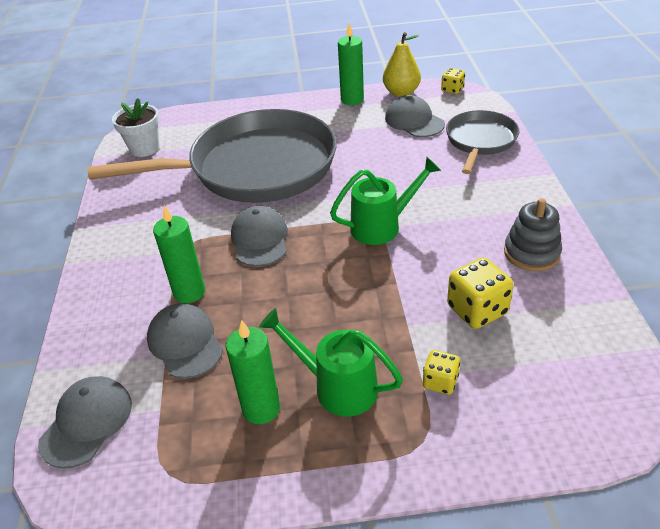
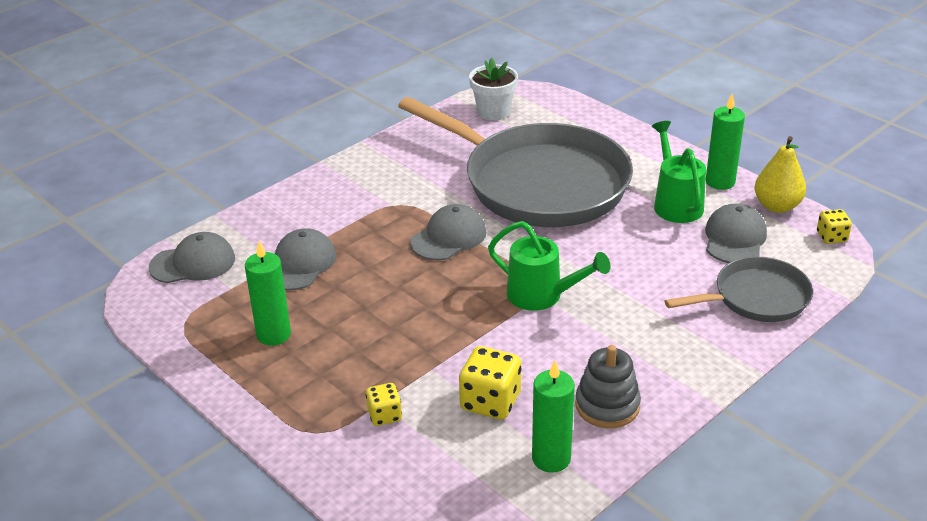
camera: 50 degrees right, 5 degrees down
(189, 292) = (352, 236): green candle -> green candle (551, 458)
(337, 386) = (328, 362): green watering can -> green watering can (675, 203)

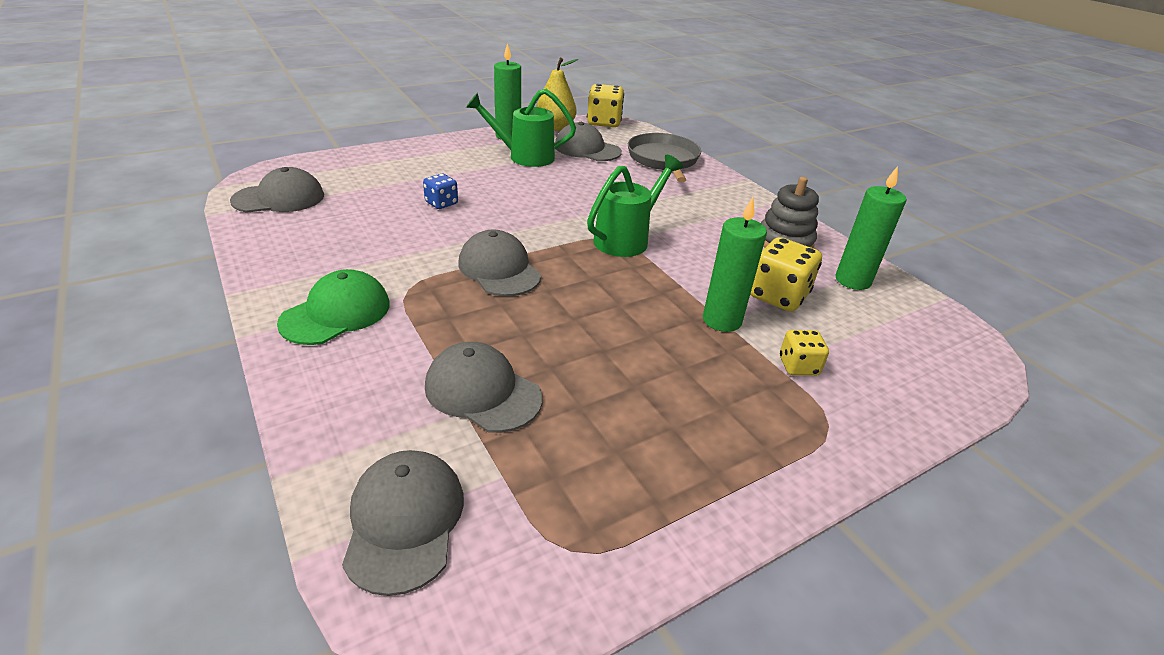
camera: 80 degrees left, 0 degrees up
(273, 335) = (632, 440): green candle -> green candle (722, 320)
(358, 185) = (336, 313): none -> green cap
(493, 112) = (279, 198): white flower pot -> grey cap
(538, 183) = (441, 203): grey pan -> blue dice
(831, 237) = (604, 122): yellow dice -> yellow dice, size x1.69

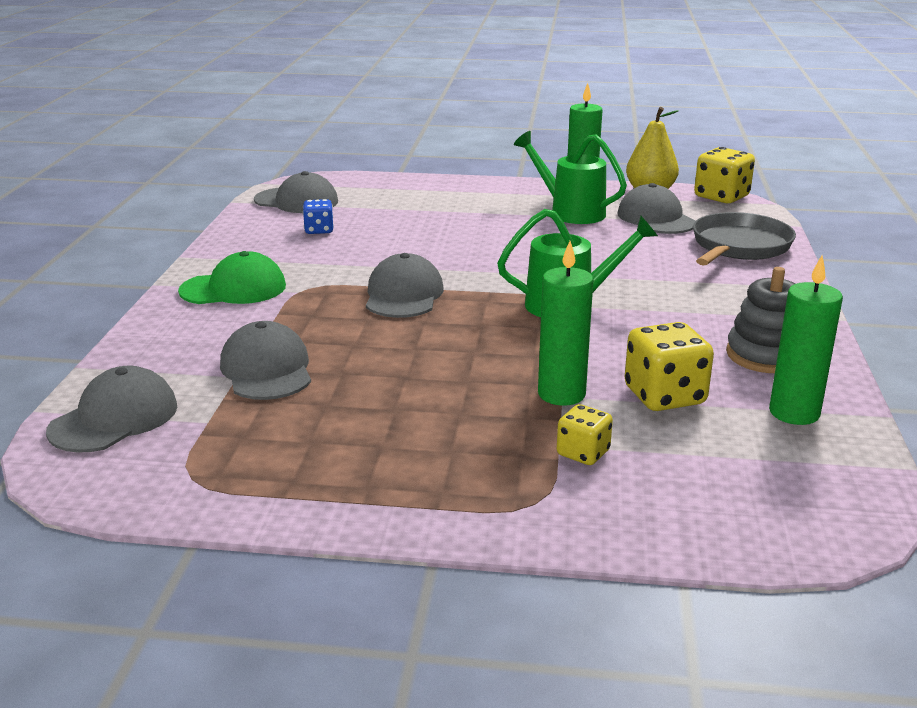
camera: 40 degrees right, 10 degrees down
(441, 203) = (426, 233): blue dice -> blue dice (319, 230)

